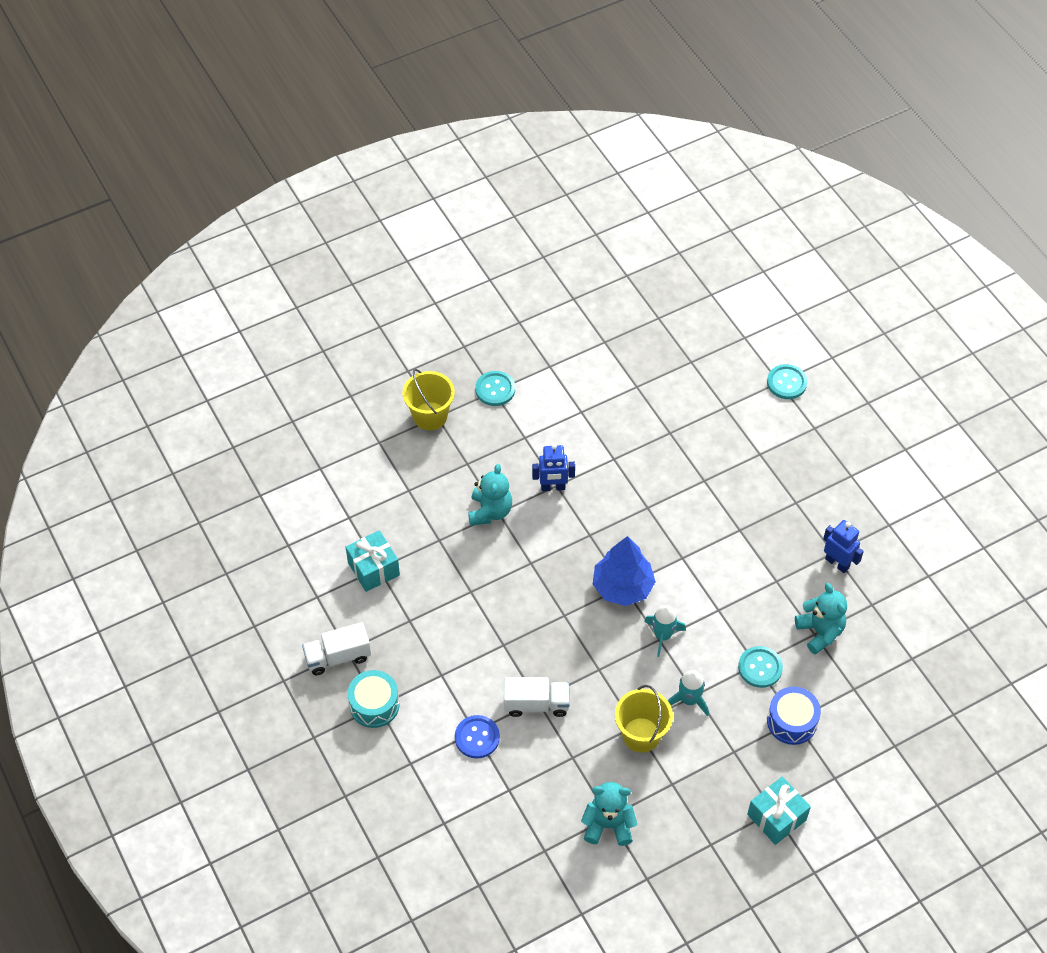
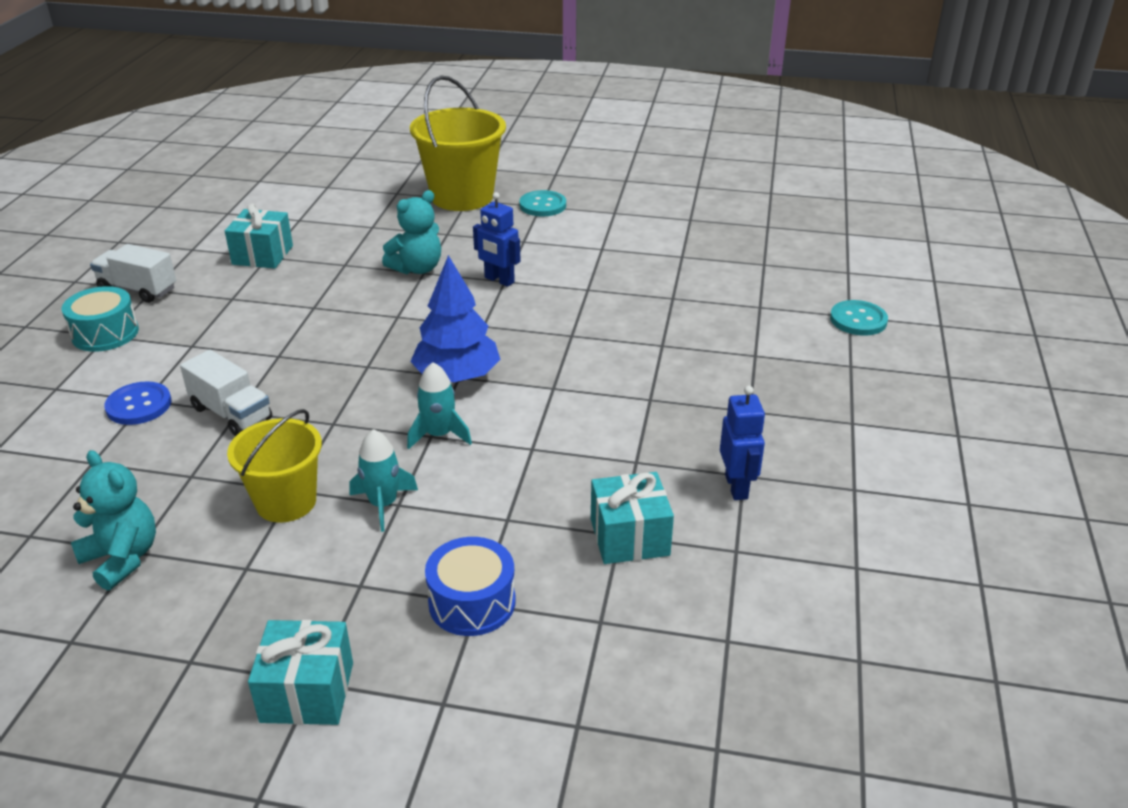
camera: 40 degrees right, 20 degrees down
(430, 416) = (462, 197): yellow bucket -> yellow bucket, size x1.57
(760, 668) = (507, 526): turquoise button -> none
(820, 632) = (629, 537): turquoise teddy bear -> turquoise gift

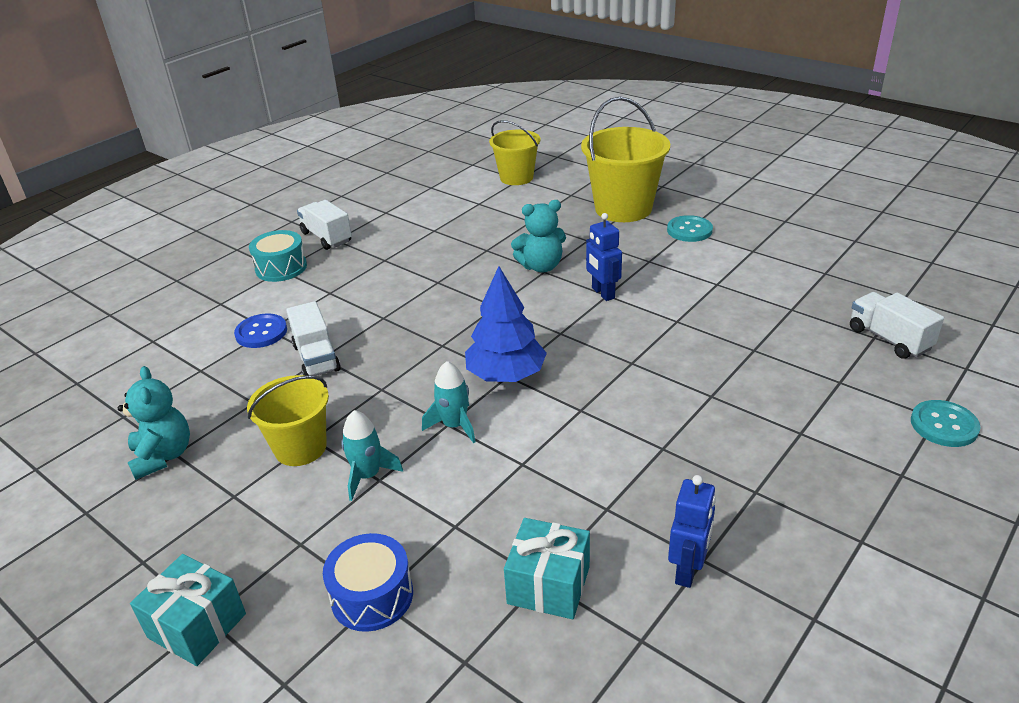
camera: 30 degrees right, 0 degrees up
(262, 255) = (431, 228): turquoise gift -> none
(322, 186) = (516, 177): none -> yellow bucket
(776, 263) = (889, 339): none -> white truck

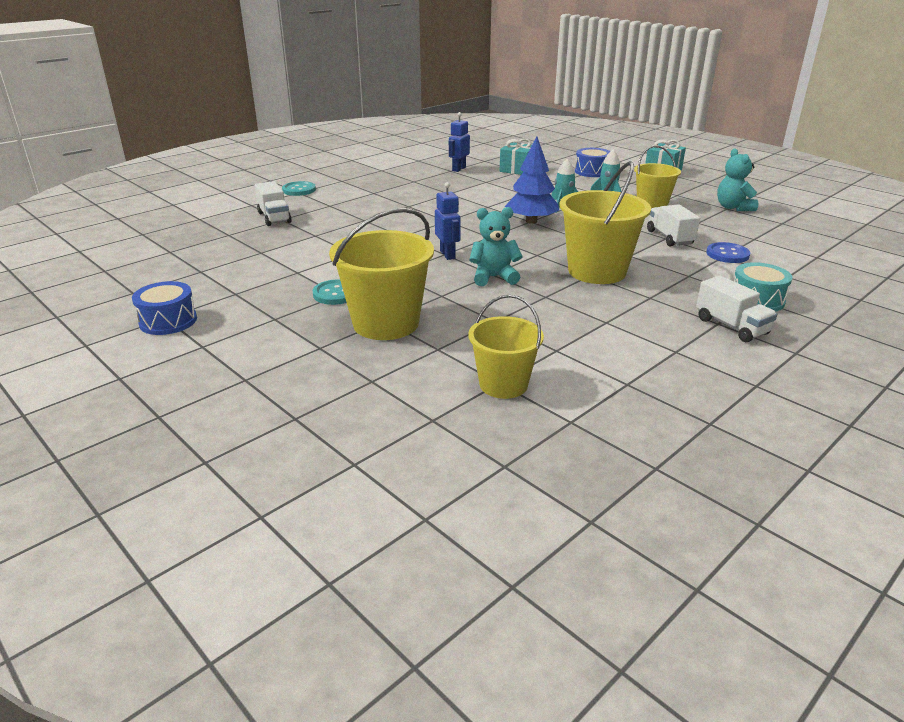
camera: 175 degrees left, 5 degrees down
(429, 287) = (597, 271): none -> yellow bucket
(807, 191) = (168, 321): none -> blue drum

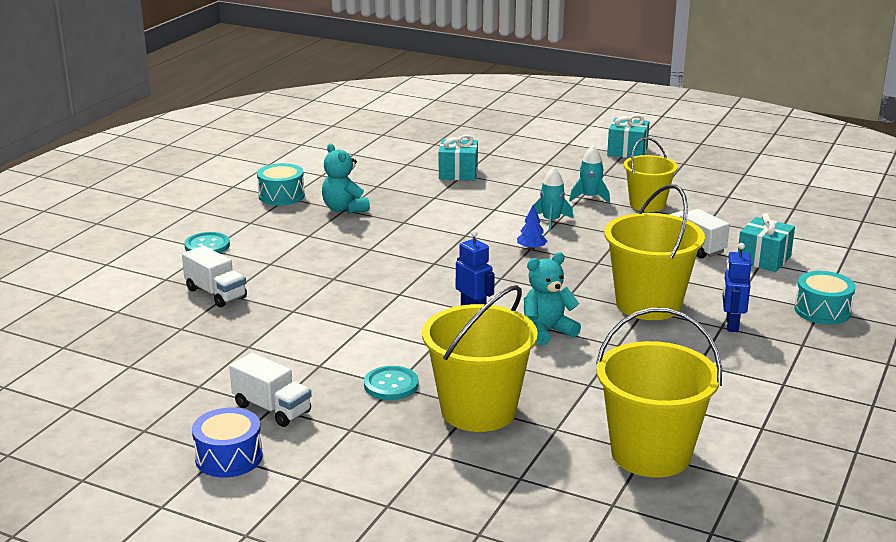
camera: 20 degrees left, 5 degrees down
(378, 168) = (281, 196): none -> turquoise drum
(458, 169) = (385, 182): blue robot -> blue robot (731, 325)
(503, 385) = (650, 454): yellow bucket -> yellow bucket, size x1.57
(531, 221) = (531, 248): blue tree -> blue tree, size x0.47
(592, 171) = (548, 164): blue drum -> none
(727, 254) = (763, 259): blue button -> turquoise gift
(731, 326) = (816, 346): white truck -> white truck (272, 409)
(733, 208) = (734, 195): turquoise teddy bear -> turquoise teddy bear (344, 209)

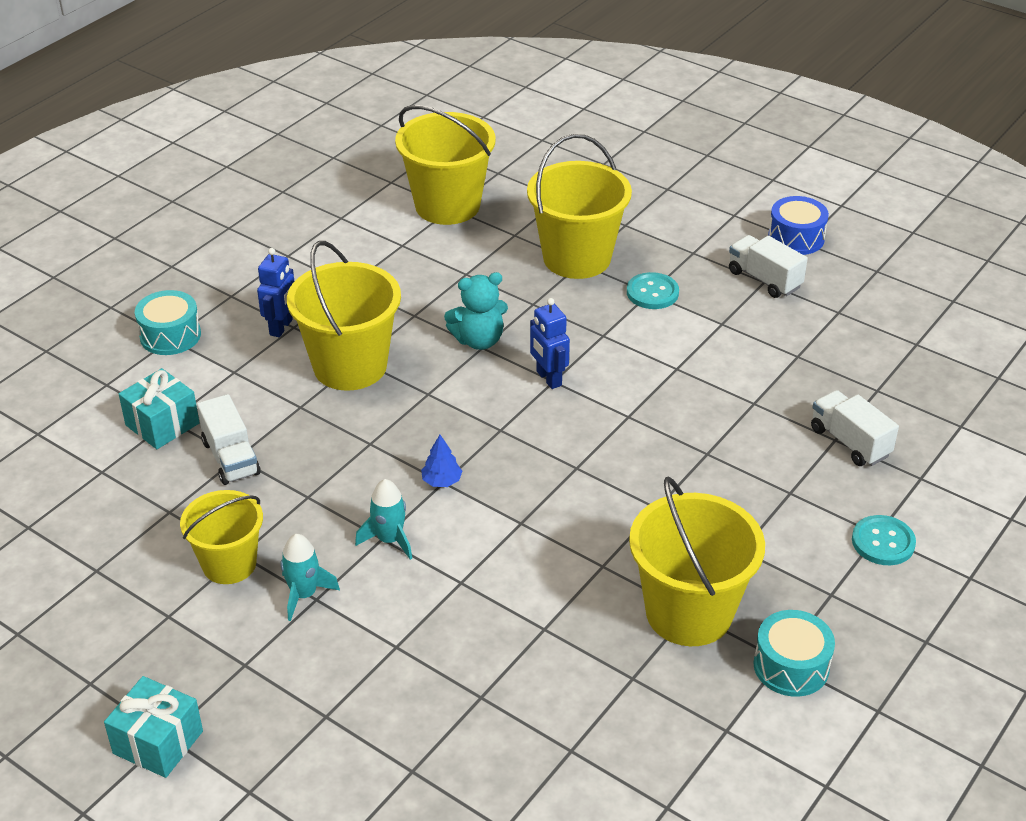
camera: 170 degrees left, 15 degrees up
(344, 209) = (689, 612): turquoise teddy bear -> yellow bucket
(458, 173) = (487, 702): turquoise gift -> none

